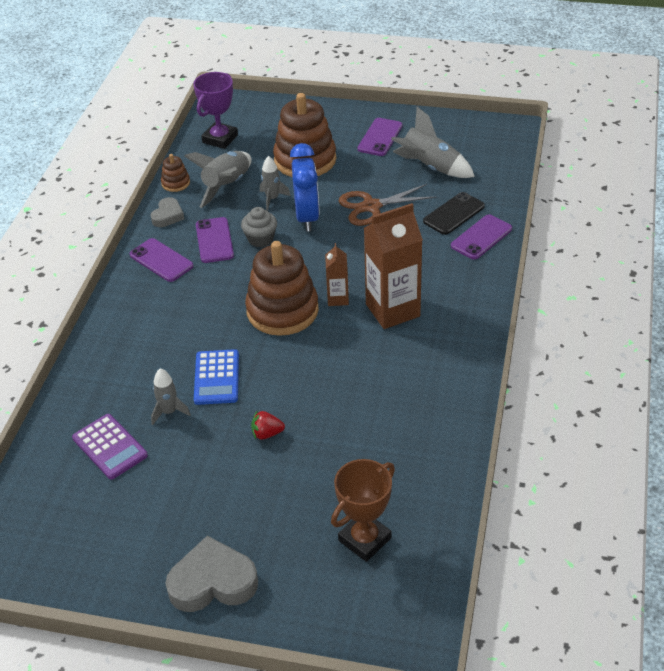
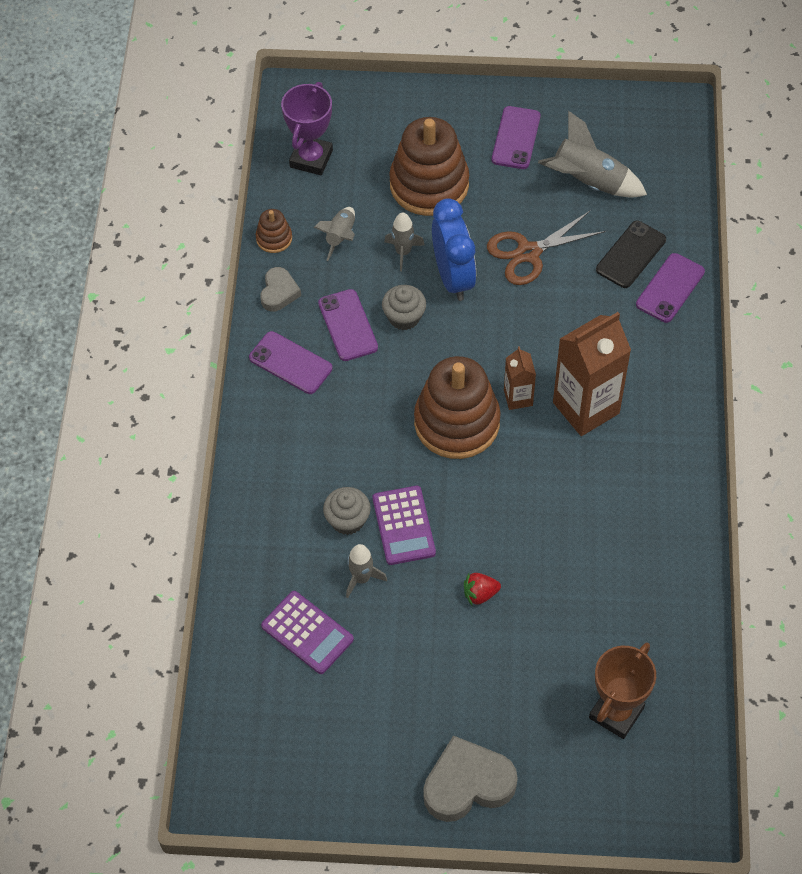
camera: 10 degrees left, 15 degrees up
(171, 369) = (347, 520): none -> grey cupcake
(217, 377) = (404, 526): blue calculator -> purple calculator
(227, 186) = (340, 237): grey rocket -> grey rocket, size x0.60

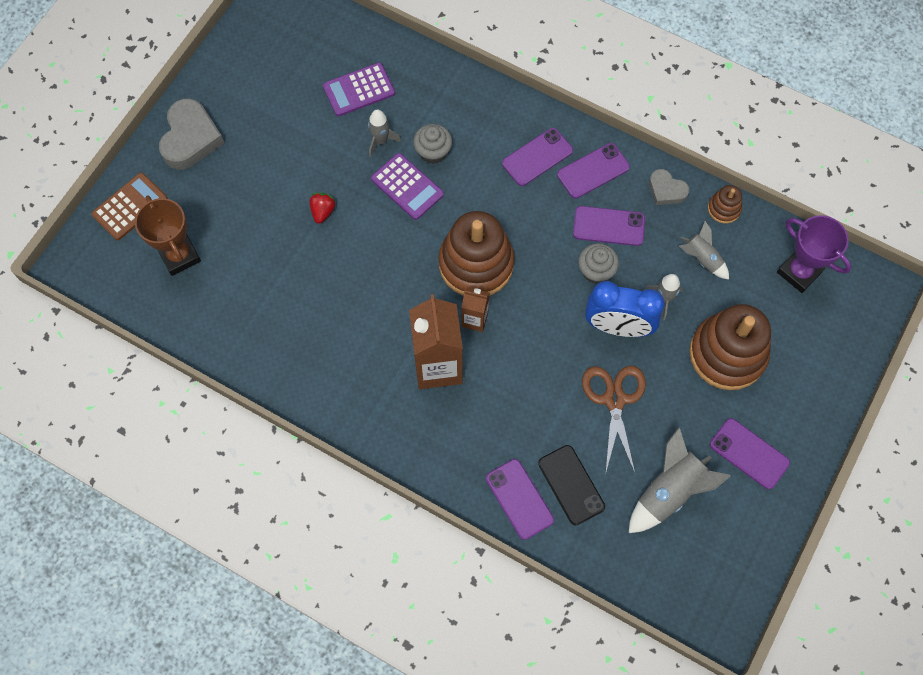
camera: 115 degrees right, 10 degrees up
(301, 419) = (537, 157): none -> purple phone
(404, 526) = (407, 186): purple calculator -> purple calculator turned 150 degrees counterclockwise
(590, 801) = (130, 207): none -> brown calculator

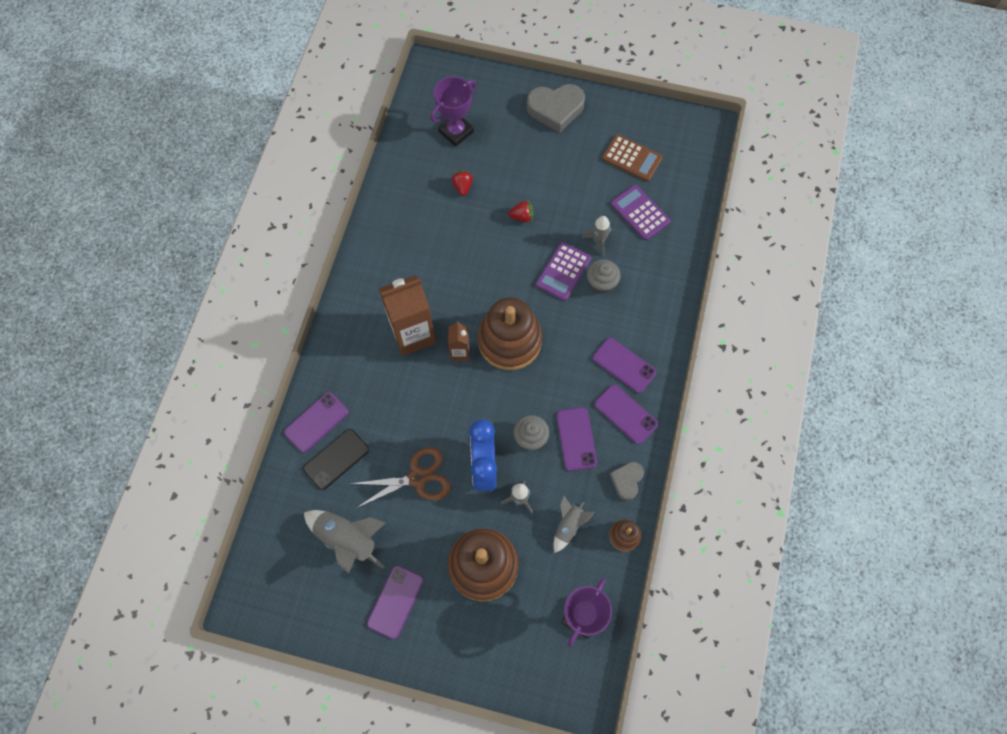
camera: 75 degrees right, 0 degrees up
(130, 207) = (486, 88): brown calculator -> brown calculator (632, 158)
(179, 255) = (456, 132): brown trophy -> purple trophy
(260, 266) = (462, 187): none -> red strawberry

